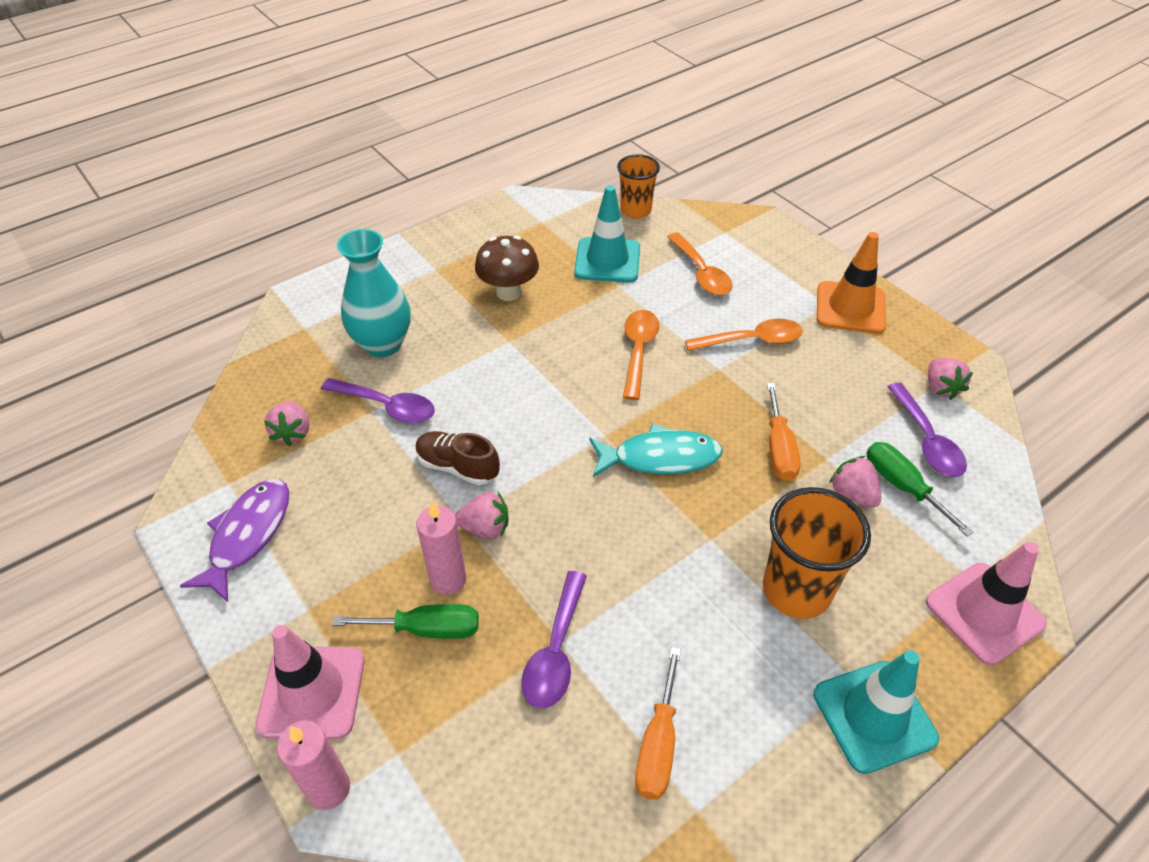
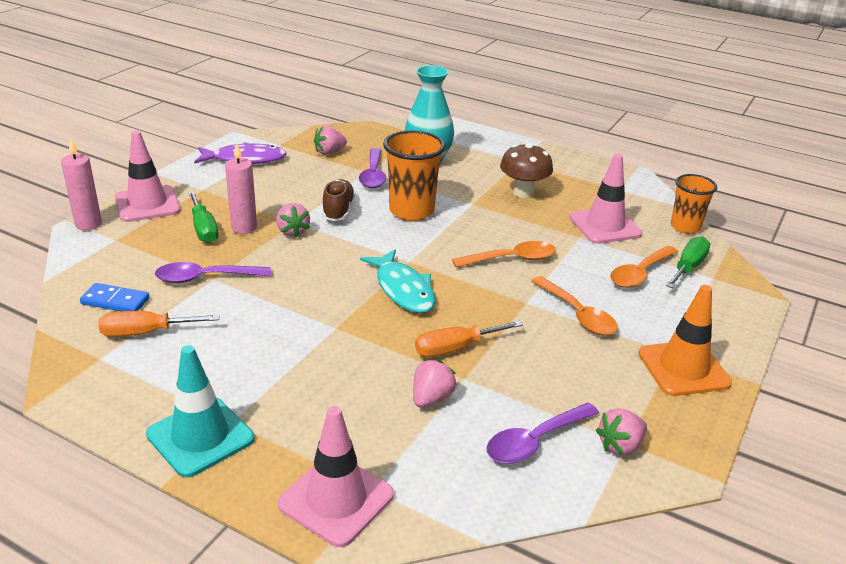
camera: 65 degrees right, 15 degrees down
(569, 774) = (115, 301): none -> blue domino
(607, 260) = (605, 226): turquoise traffic cone -> pink traffic cone
(796, 590) = (306, 378): orange cup -> orange cup (411, 211)
(902, 486) = (461, 429): green screwdriver -> green screwdriver (688, 267)

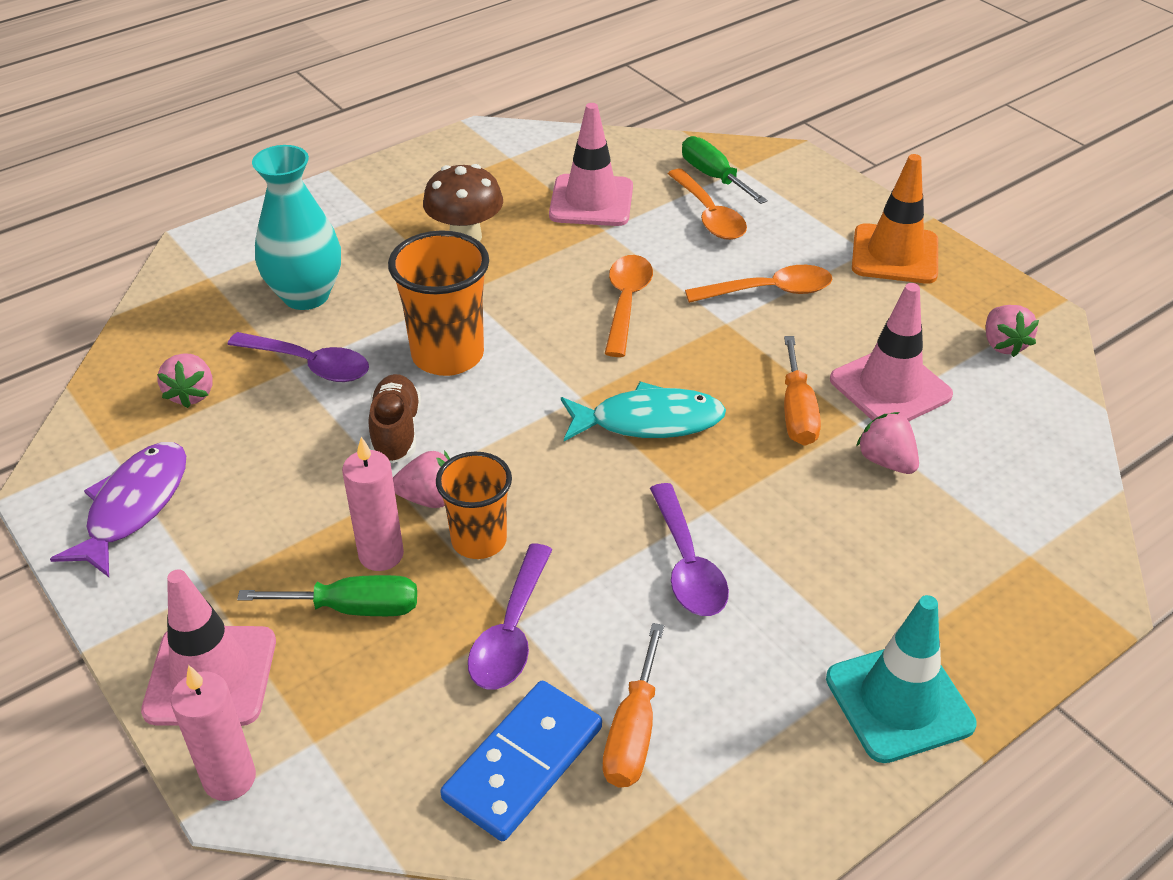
camera: 65 degrees left, 10 degrees up
(115, 301) = (523, 763): blue domino -> blue domino, size x1.51
(336, 499) = (1041, 591): pink traffic cone -> pink traffic cone (890, 387)
(338, 210) = (396, 431): brown shoe -> brown shoe turned 60 degrees clockwise
(535, 441) = (981, 402): purple spoon -> purple spoon (687, 564)
(685, 227) = (629, 144): orange cup -> orange cup (479, 540)

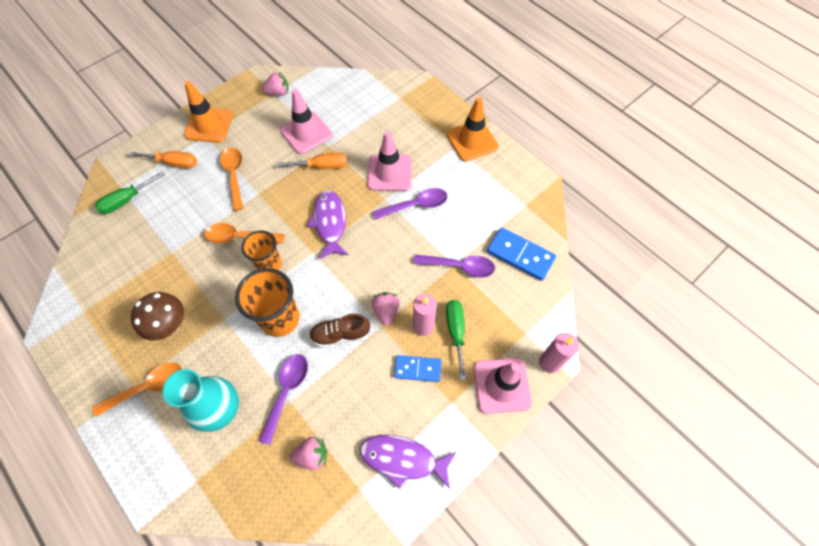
camera: 95 degrees left, 20 degrees up
(292, 539) = (417, 369): none -> blue domino
(479, 540) = (410, 285): orange cup -> orange cup (269, 264)
(591, 201) = (141, 260): pink traffic cone -> pink traffic cone (389, 173)
(633, 732) = (499, 220): orange screwdriver -> orange screwdriver (174, 163)
(648, 421) = (330, 223): turquoise fish -> purple fish
(709, 215) = (164, 202): orange spoon -> orange spoon (147, 387)
(886, 461) = (352, 137): pink strawberry -> none
(899, 701) = (472, 141): turquoise traffic cone -> orange traffic cone

